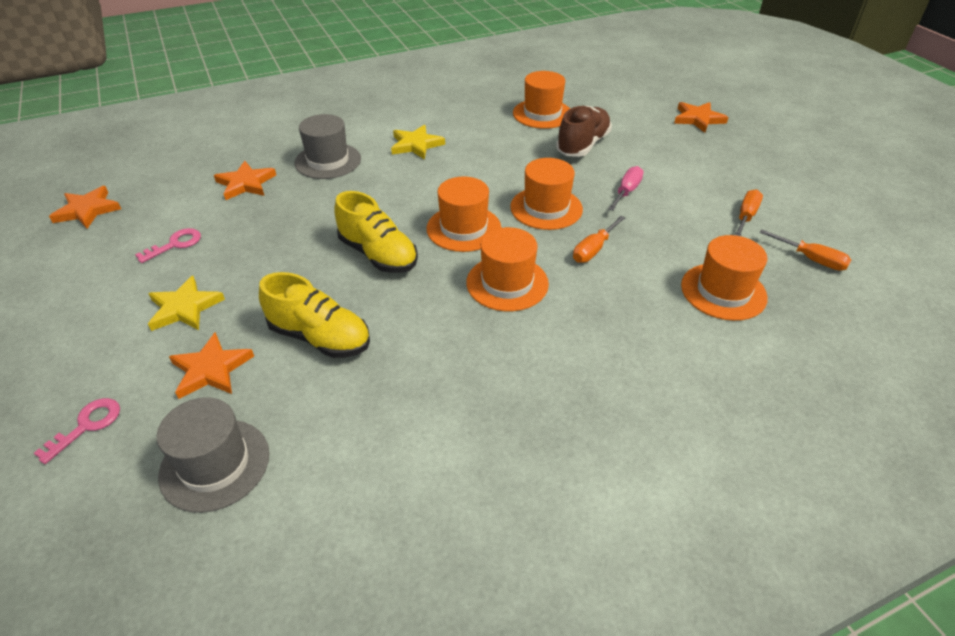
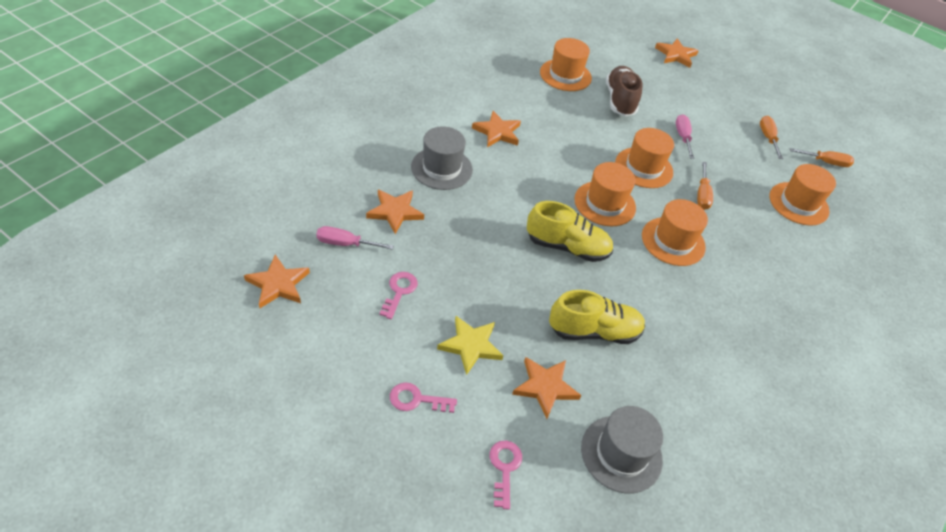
camera: 35 degrees left, 5 degrees up
(84, 335) = (417, 399): none -> pink key
(175, 196) = (345, 244): none -> pink screwdriver
(416, 145) = (497, 132): yellow star -> orange star

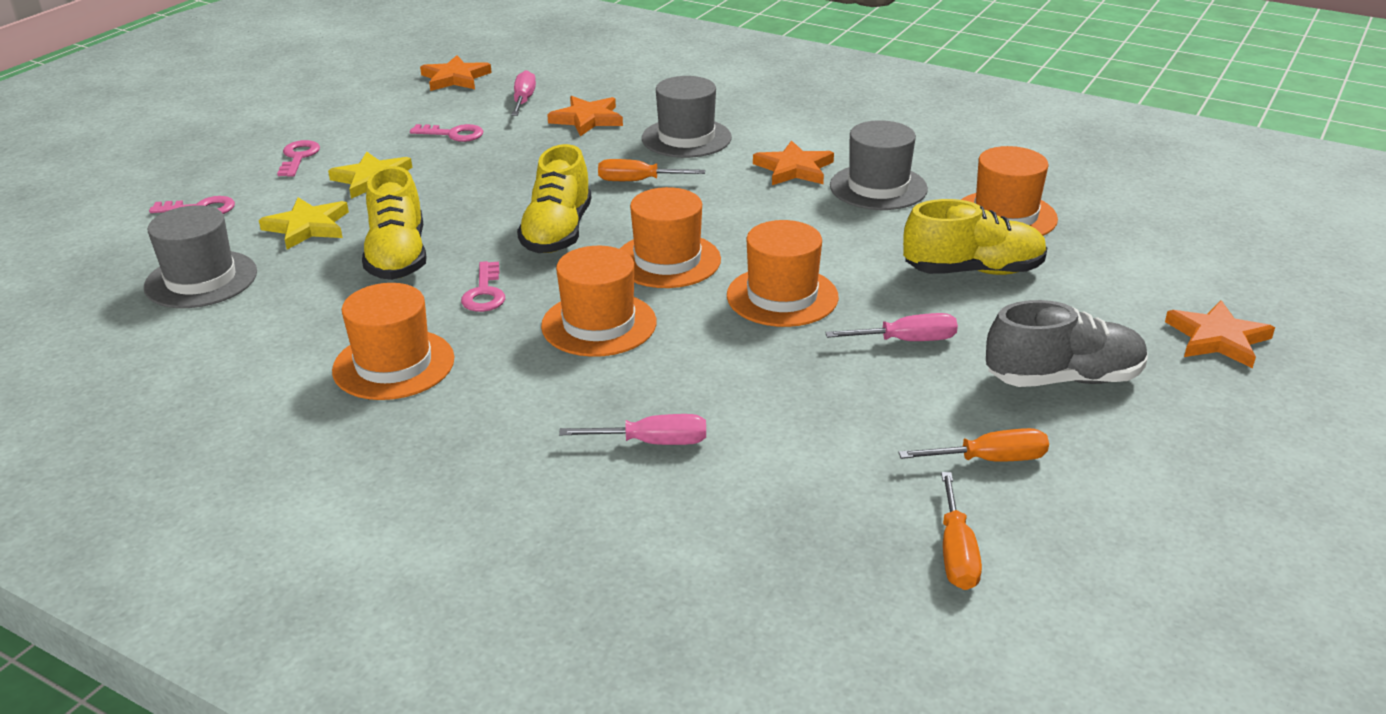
camera: 90 degrees right, 15 degrees down
(527, 107) = (878, 187): none -> grey hat
(545, 387) = (307, 227): orange star -> yellow star
(620, 100) = (973, 271): brown shoe -> yellow shoe
(640, 288) = (484, 293): none -> pink key
(702, 195) = (737, 359): orange screwdriver -> orange screwdriver (638, 181)
(709, 102) = (1063, 379): none -> grey shoe
(774, 236) = (652, 442): none -> pink screwdriver
(798, 203) = (770, 488): orange hat -> orange hat (393, 364)

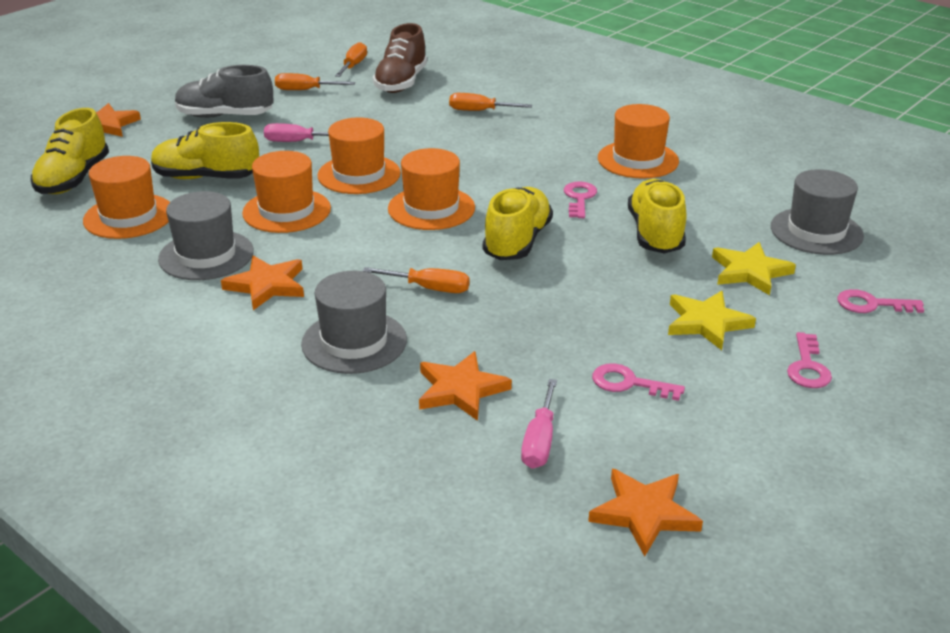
camera: 170 degrees left, 0 degrees up
(599, 324) = (496, 170): orange hat -> orange hat (286, 211)
(652, 442) = (479, 111): pink screwdriver -> orange screwdriver
(827, 506) = (401, 82): none -> brown shoe
(1132, 252) = (73, 179): none -> yellow shoe

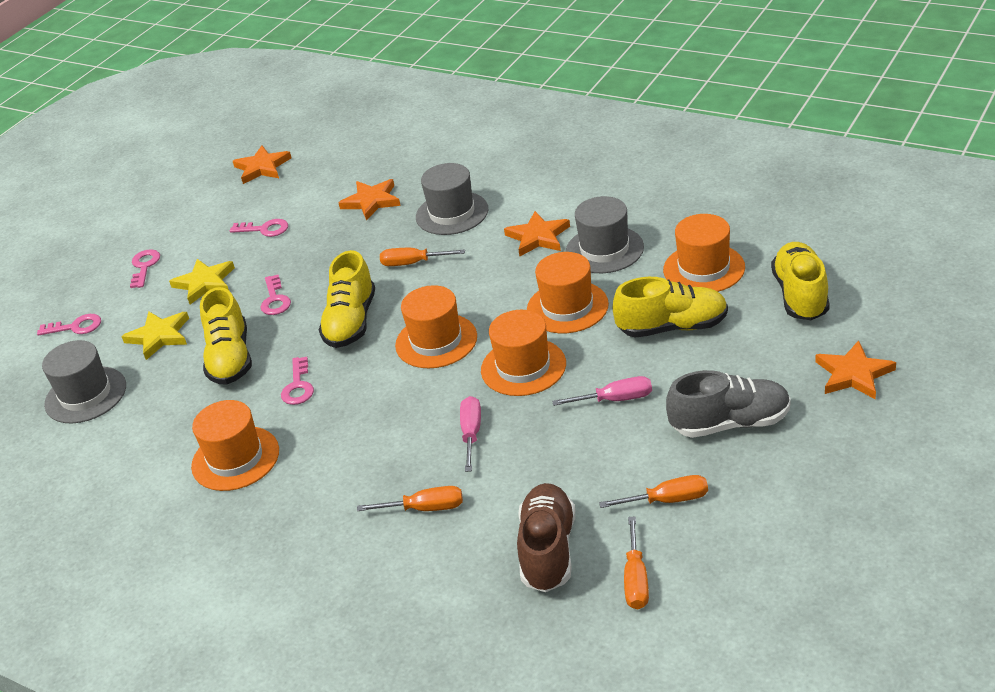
camera: 175 degrees right, 5 degrees up
(540, 441) = (319, 186): pink screwdriver -> pink screwdriver (471, 433)
(607, 283) = (275, 300): none -> pink key

